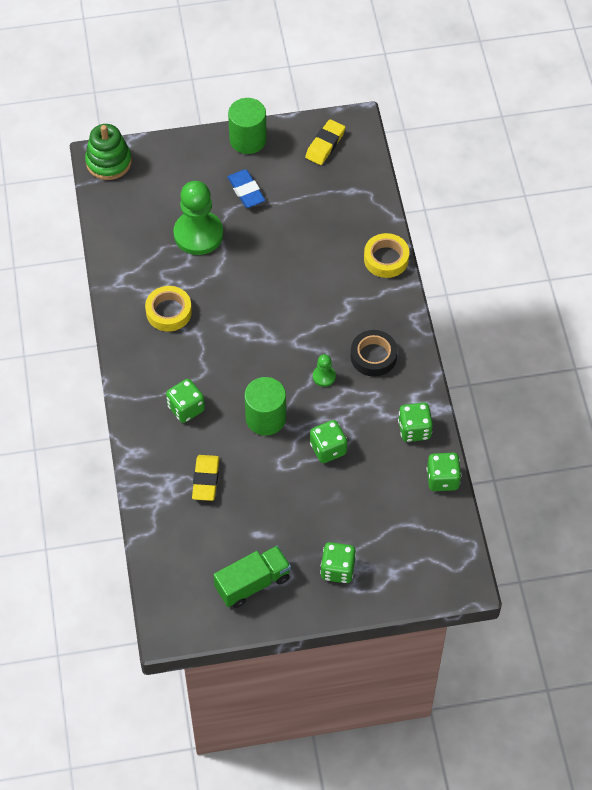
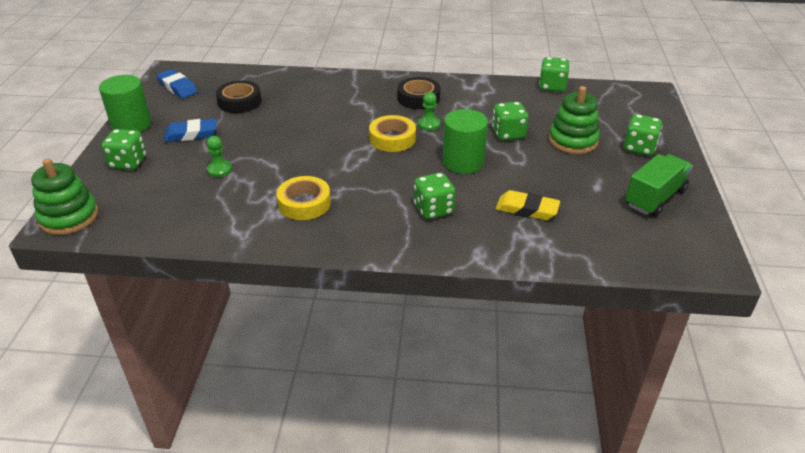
camera: 75 degrees left, 20 degrees down
(198, 234) = (219, 170): green pawn -> green pawn, size x0.44
(252, 583) = (655, 198): green truck -> green truck turned 60 degrees clockwise
(315, 206) = (239, 102): none -> black tape
(325, 145) = (177, 87): yellow eraser -> blue eraser
(333, 508) = (573, 141): none -> green stacking toy
(386, 259) = (321, 78): yellow tape -> yellow tape (392, 138)
(414, 430) = (500, 91): green dice -> green dice (128, 163)

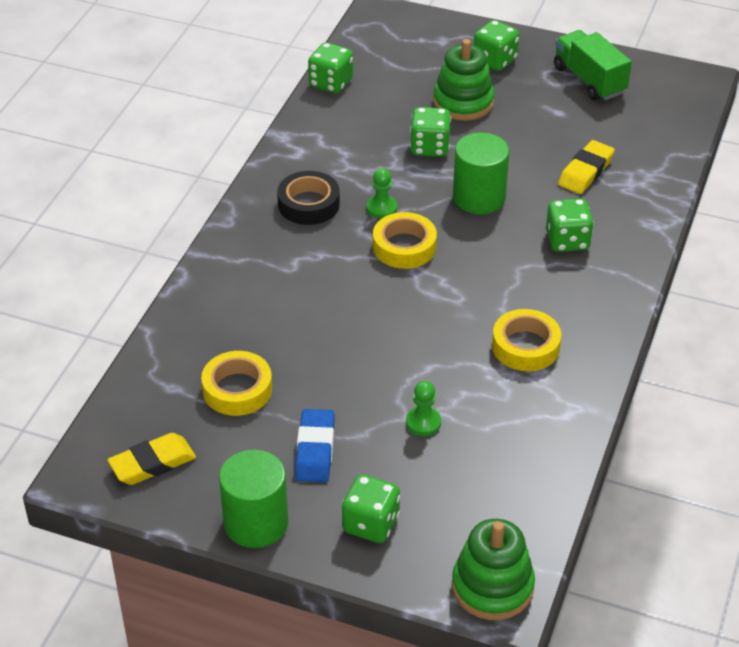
camera: 75 degrees left, 5 degrees up
(177, 87) = (152, 463): blue eraser -> yellow eraser
(239, 102) = (237, 389): black tape -> yellow tape

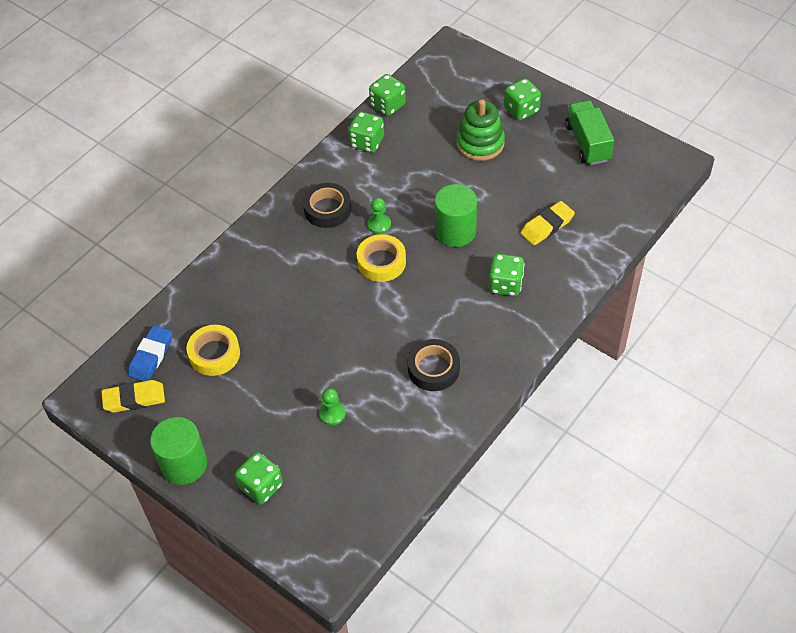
camera: 20 degrees right, 10 degrees up
(315, 450) = (247, 417): blue eraser -> blue eraser (151, 356)
(430, 147) = (437, 178): green dice -> green dice (367, 142)
(492, 587) = (324, 559): green stacking toy -> none
(525, 346) = (433, 369): yellow tape -> black tape

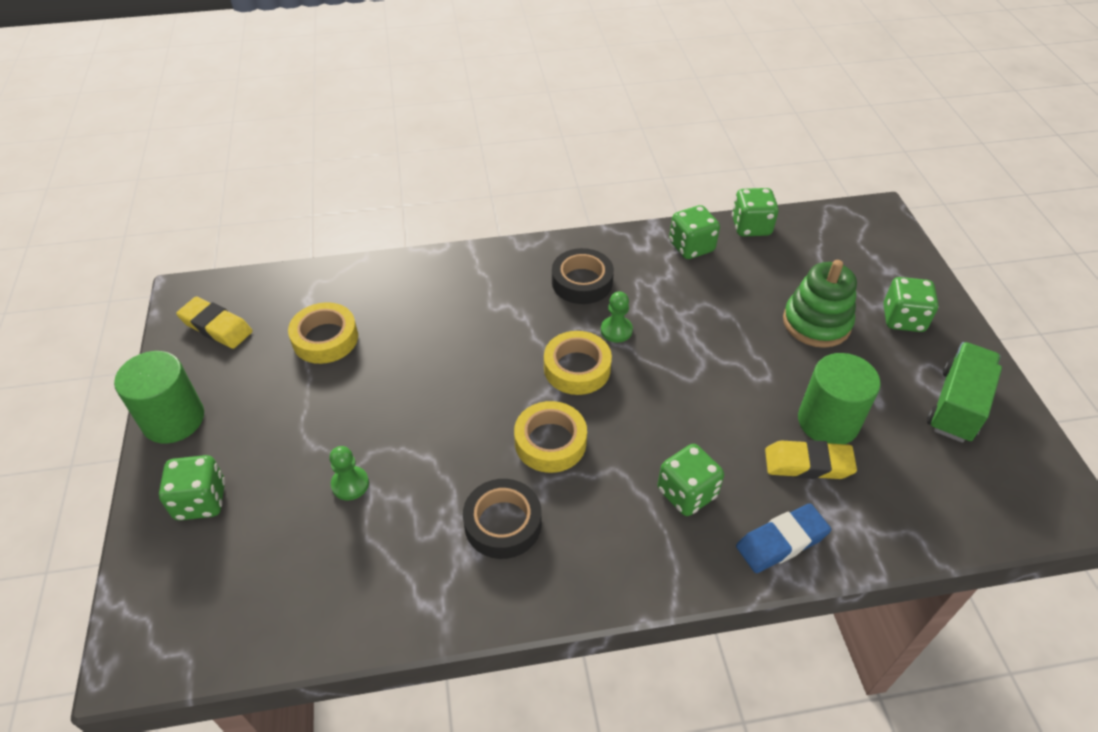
camera: 40 degrees right, 5 degrees down
(151, 356) = (276, 301): blue eraser -> blue eraser (781, 541)
(412, 311) = (550, 442): none -> yellow tape
(455, 231) = (690, 393): green cylinder -> green cylinder (828, 421)

